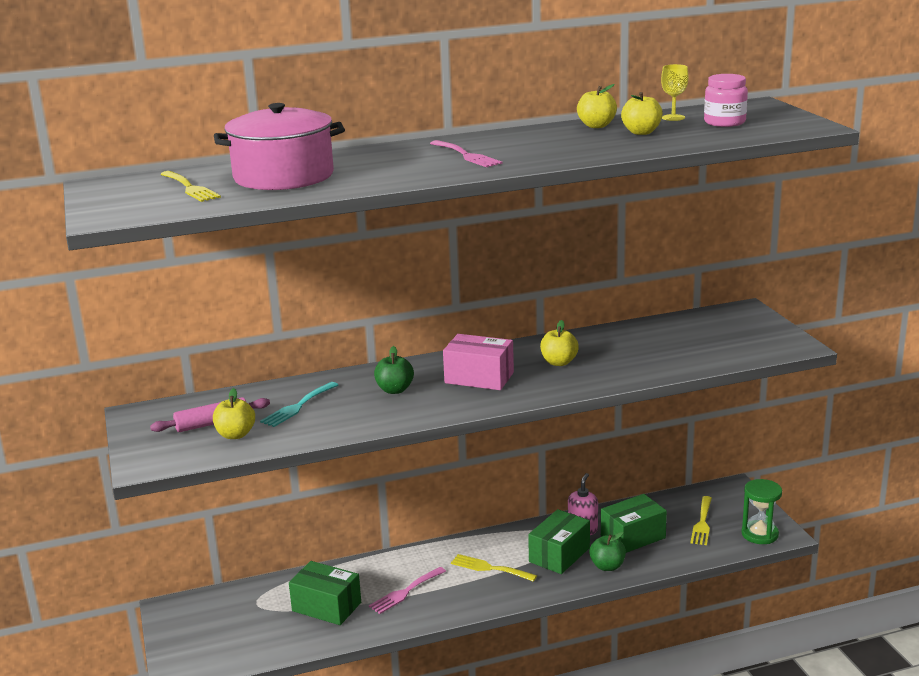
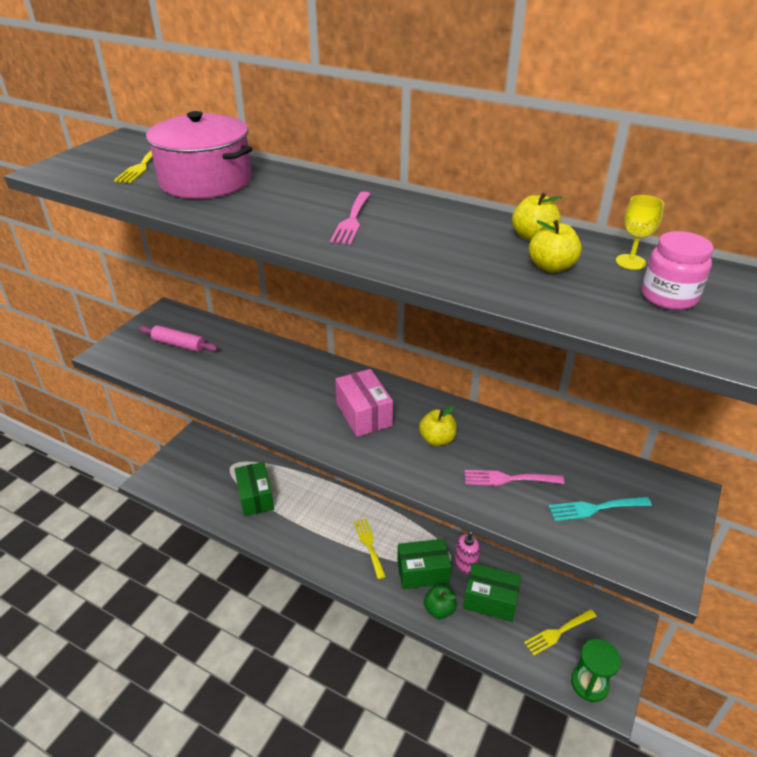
camera: 45 degrees right, 15 degrees up
(235, 435) = (173, 362): yellow apple -> none
(297, 406) = (234, 362): turquoise fork -> turquoise fork (594, 508)
(395, 390) = (301, 387): green apple -> none
(405, 592) = (303, 522): pink fork -> pink fork (508, 479)

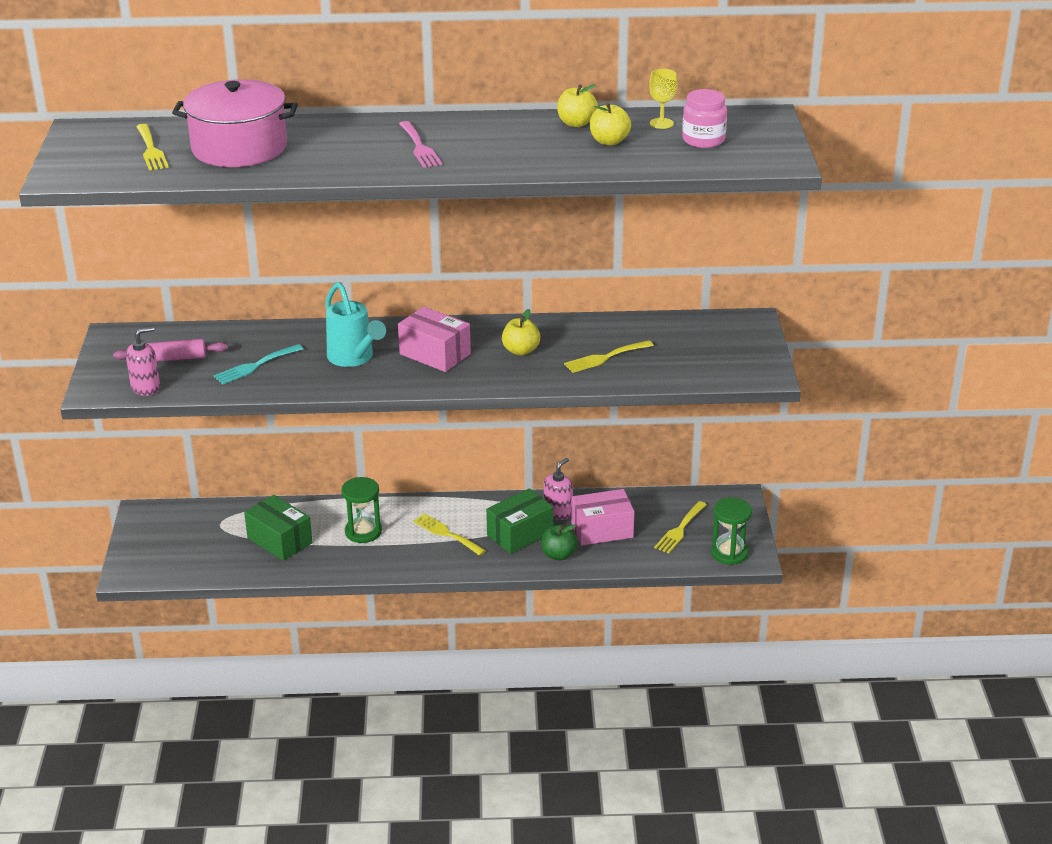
camera: 30 degrees left, 5 degrees down
(137, 363) = (146, 387): none -> pink soap dispenser
(299, 394) = (354, 358): none -> turquoise watering can
(313, 515) = (363, 532): none -> green hourglass
(490, 600) = (602, 530): green box -> pink box
(508, 479) = (605, 357): pink fork -> yellow fork
(594, 508) = (688, 354): turquoise fork -> turquoise fork (255, 366)

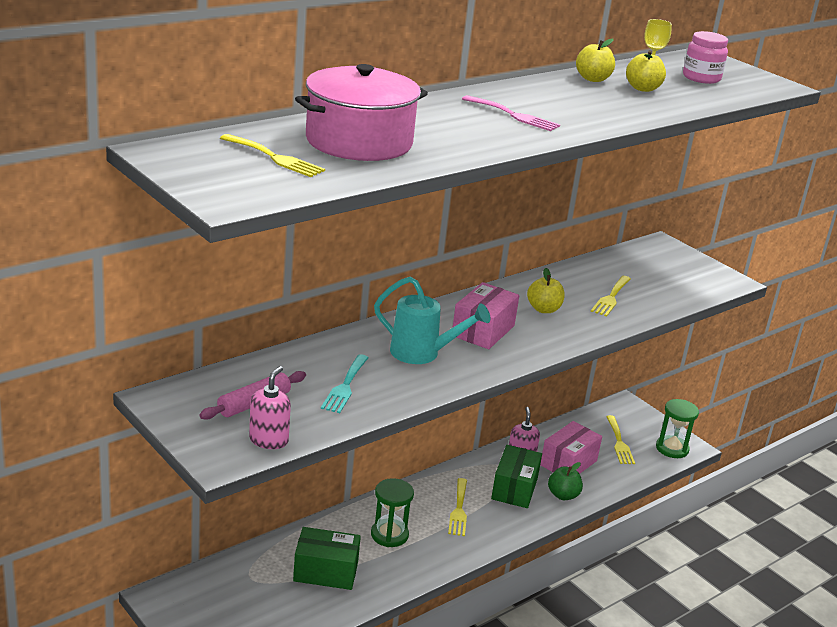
camera: 40 degrees left, 5 degrees down
(435, 354) = (483, 331): pink box -> pink box turned 60 degrees counterclockwise
(446, 533) = (459, 510): yellow fork -> yellow fork turned 90 degrees counterclockwise

